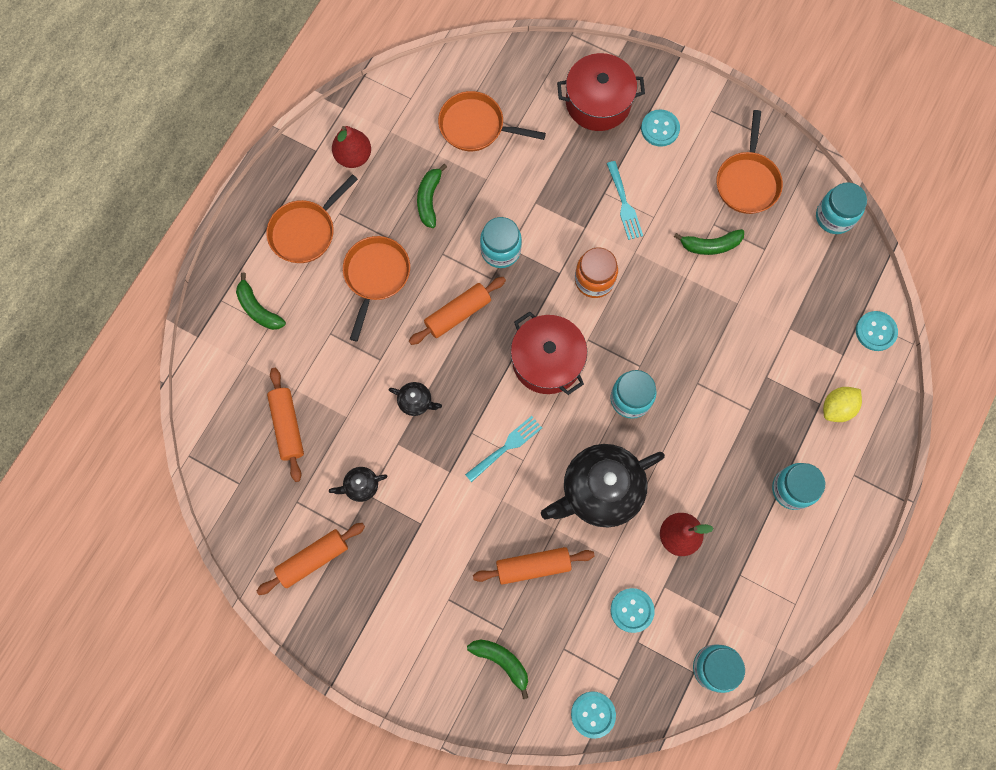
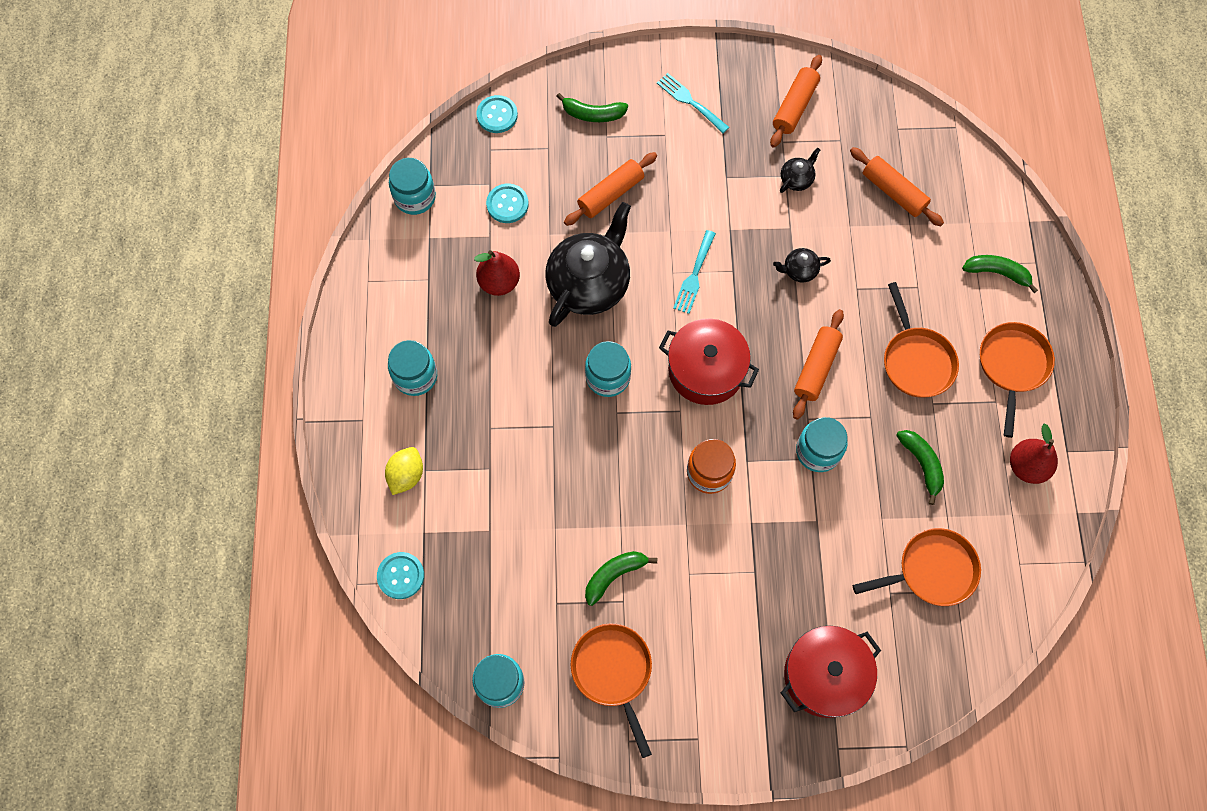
camera: 150 degrees right, 5 degrees down
(624, 204) = (727, 571): turquoise fork -> turquoise fork (690, 102)
(660, 129) = (740, 682): turquoise button -> none

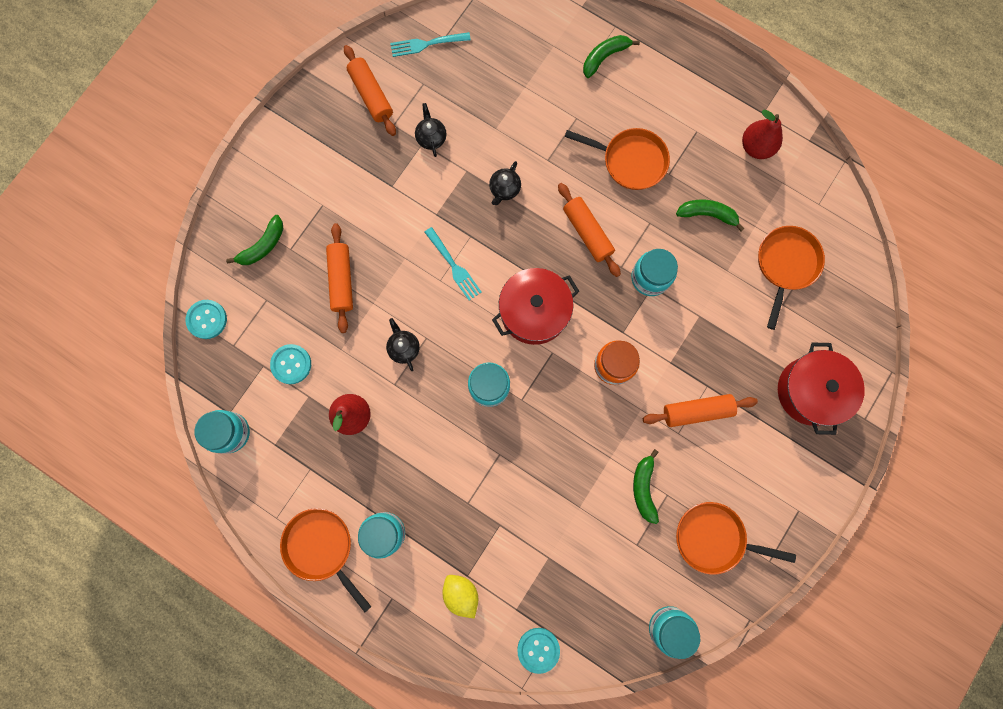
camera: 55 degrees left, 10 degrees up
(589, 283) = (404, 347): black teapot -> black teapot, size x0.43
(690, 102) = (309, 166): turquoise fork -> turquoise fork (426, 44)
(893, 192) = (492, 78): orange rolling pin -> orange rolling pin (696, 411)
(1012, 366) = (679, 101): orange pan -> orange pan (322, 548)

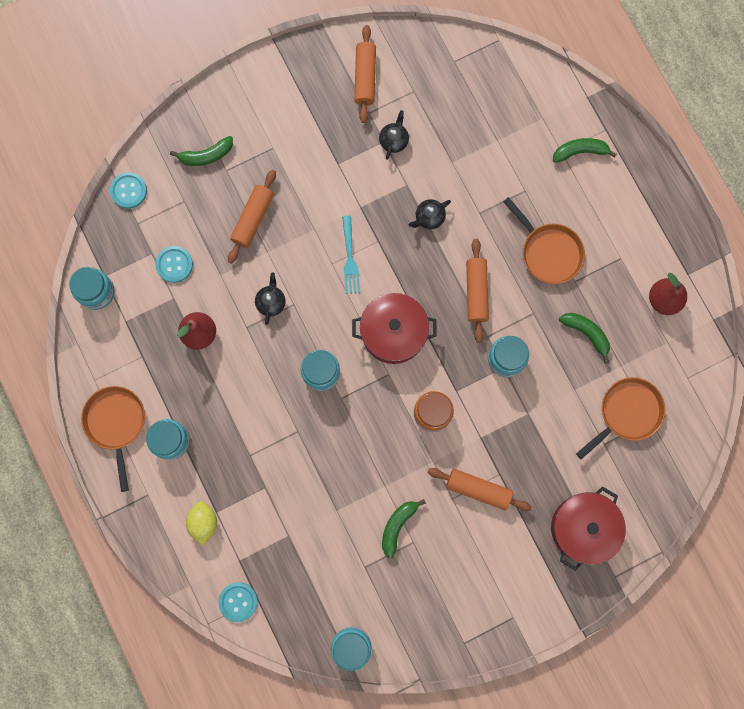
camera: 30 degrees right, 0 degrees up
(426, 44) = (436, 59): turquoise fork -> none
(714, 538) = (430, 598): orange pan -> none

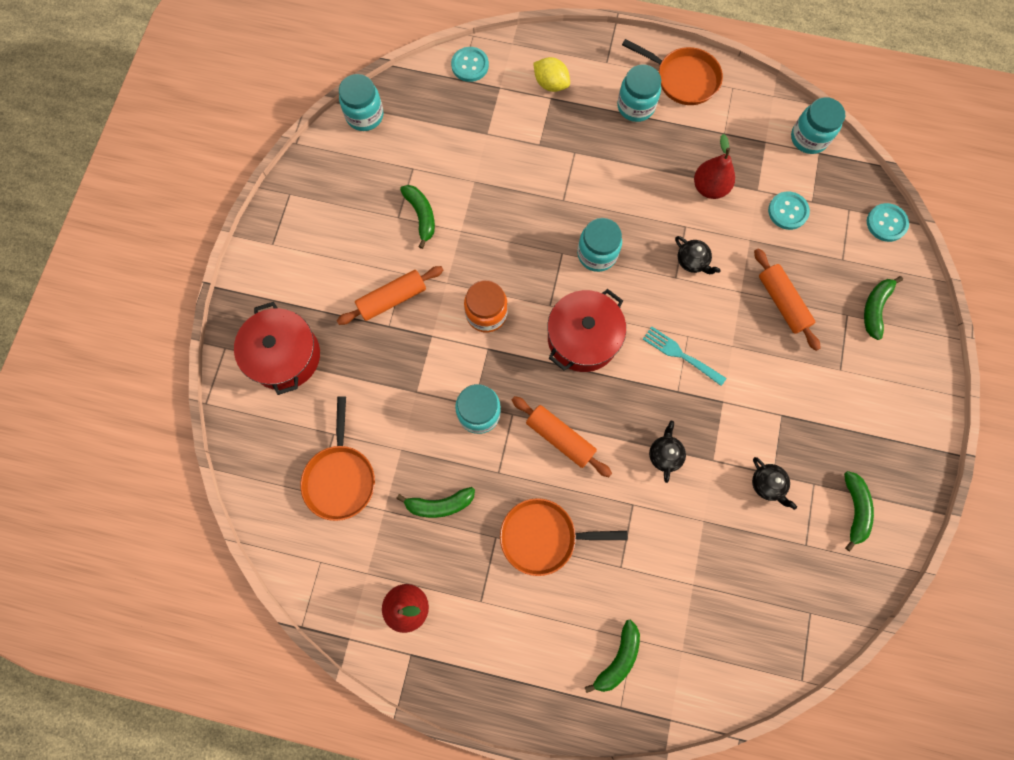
camera: 130 degrees right, 5 degrees down
(365, 77) = (854, 509): orange rolling pin -> green banana

